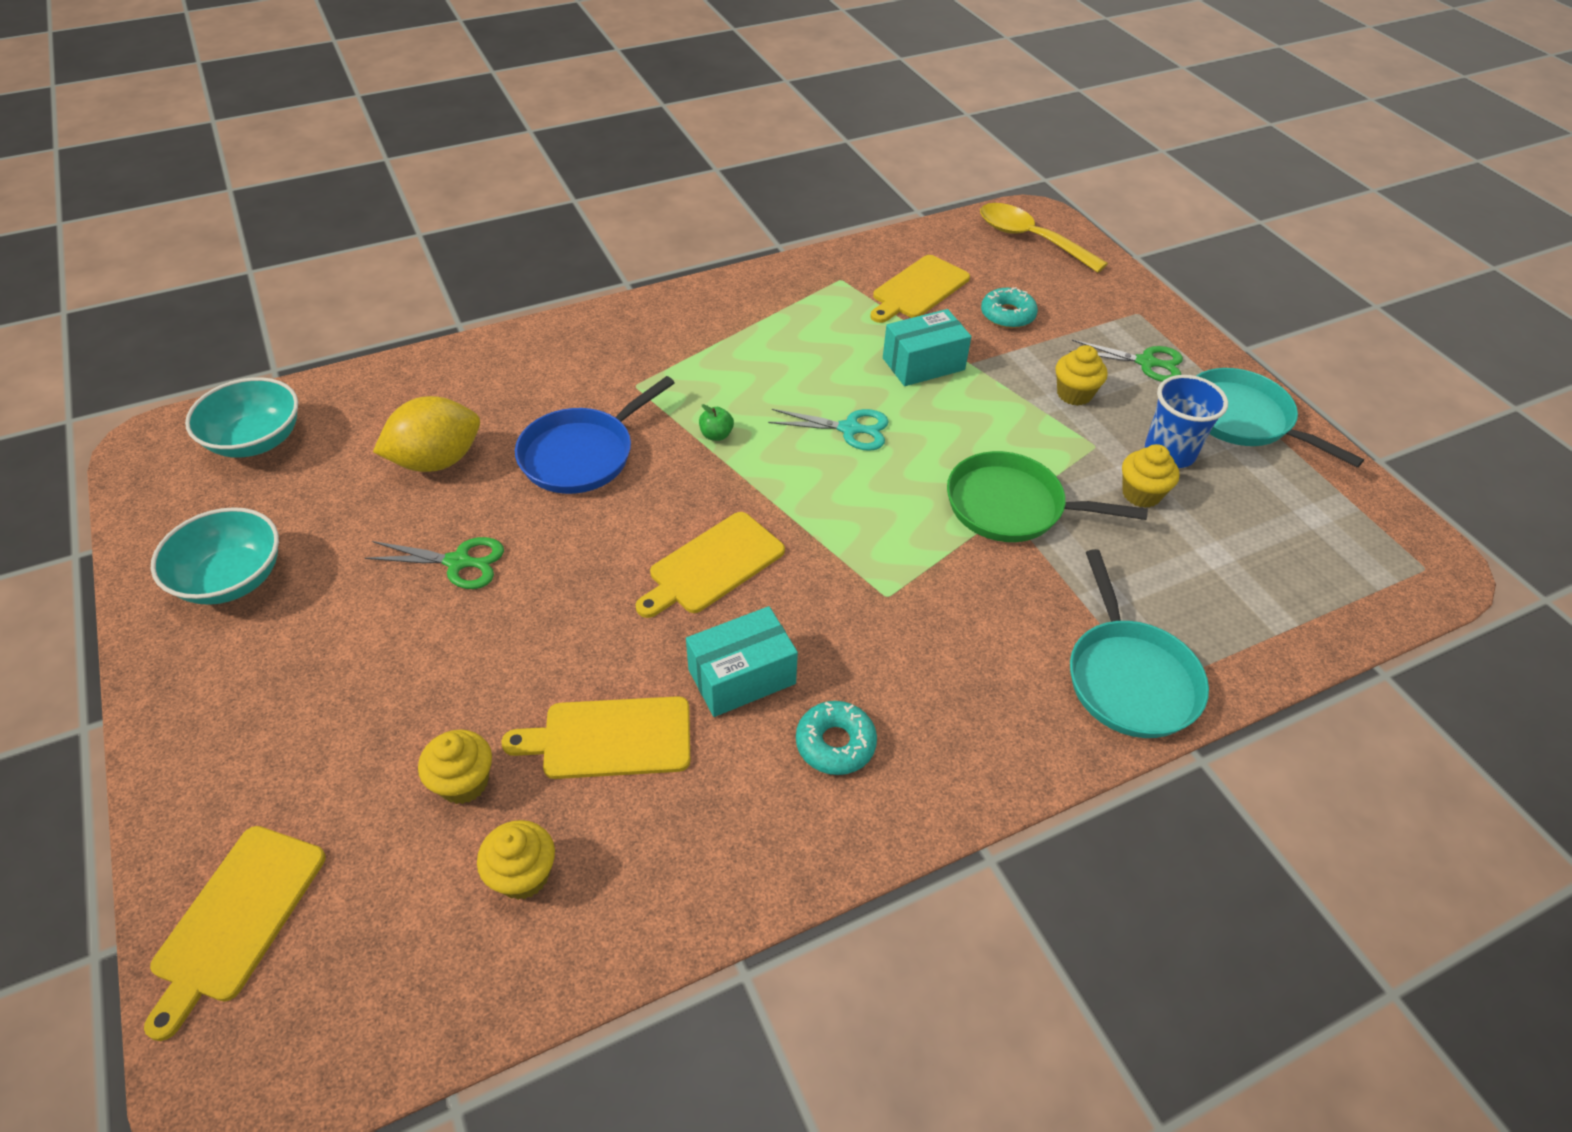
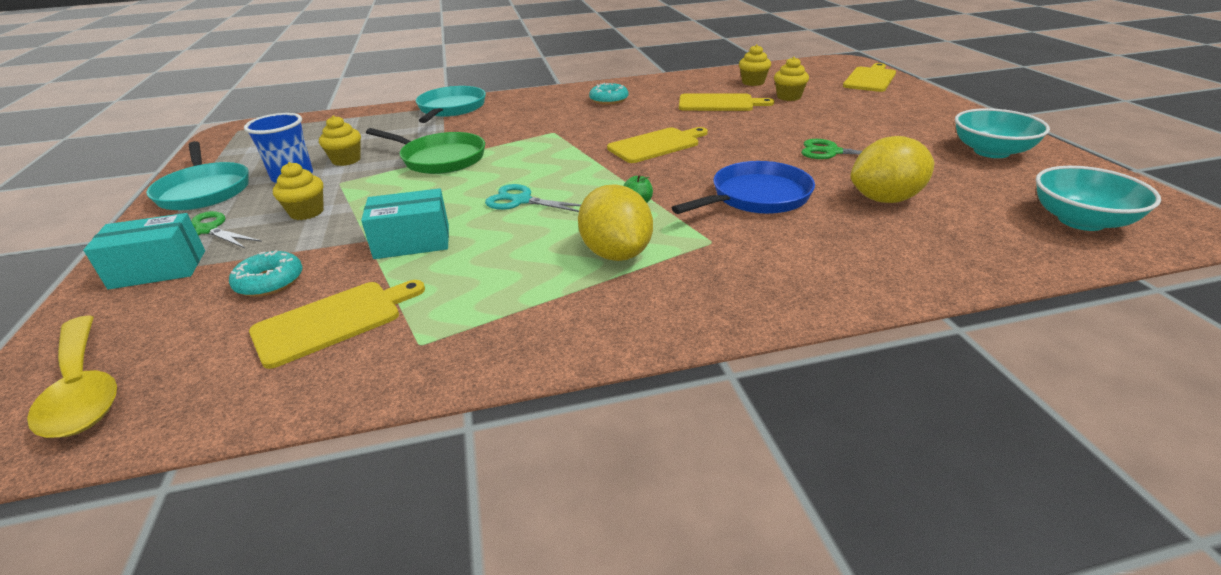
camera: 165 degrees left, 15 degrees down
(723, 365) = (616, 253): none -> yellow lemon
(742, 677) = (648, 114): turquoise box -> turquoise box (158, 269)

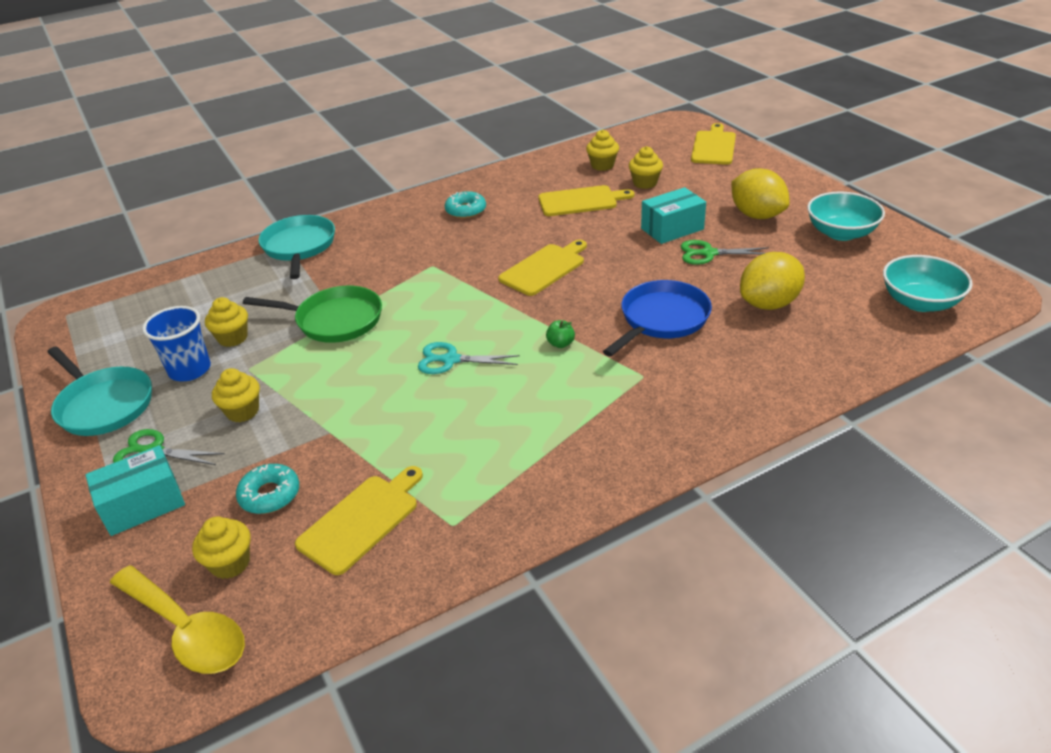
camera: 15 degrees left, 5 degrees up
(180, 334) = (230, 563): none -> yellow cupcake
(412, 242) = (376, 426): turquoise box -> turquoise box (672, 229)
(616, 253) = (569, 403): yellow lemon -> yellow lemon (757, 215)

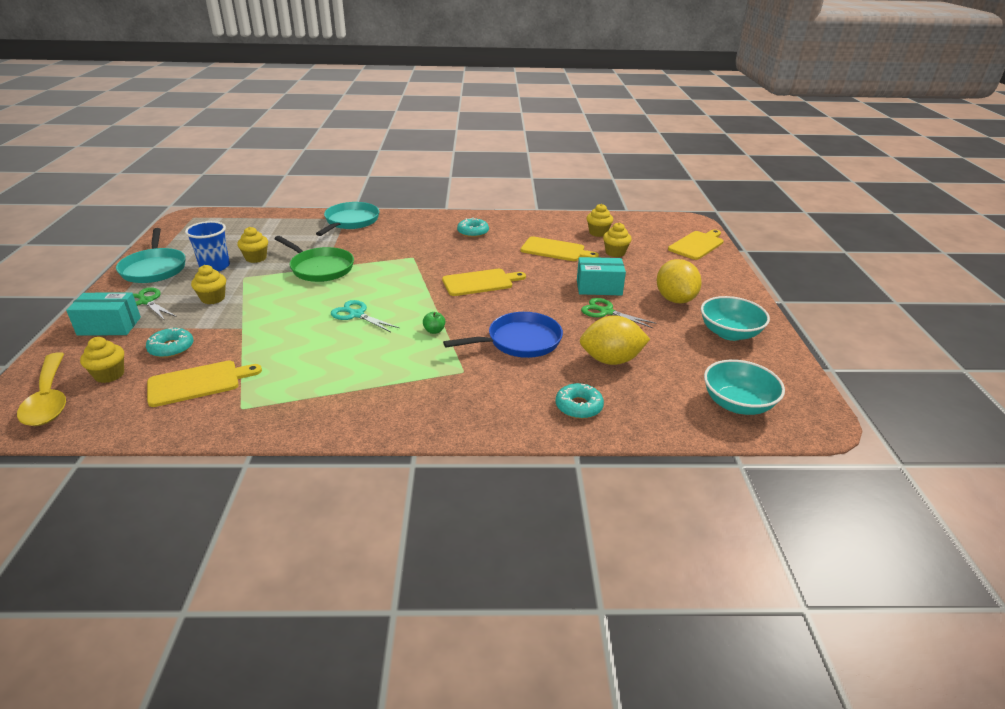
camera: 25 degrees right, 5 degrees down
(792, 364) = (578, 406): none -> turquoise donut

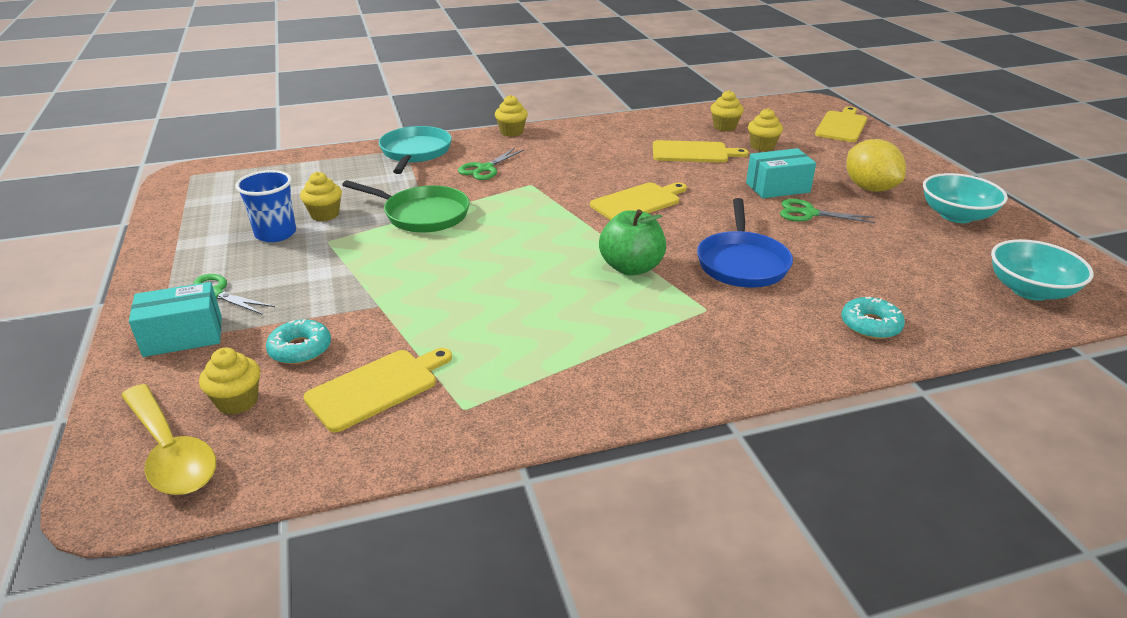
camera: 15 degrees left, 0 degrees up
(154, 268) = (188, 249): turquoise pan -> none
(213, 298) = (307, 275): yellow cupcake -> yellow cupcake (511, 132)
(356, 314) = (518, 264): turquoise scissors -> none
(390, 240) = (485, 168): none -> green scissors
(434, 331) = (631, 268): green apple -> green apple, size x2.25
(473, 232) = (579, 145): turquoise donut -> none
(520, 341) = (742, 263): blue pan -> blue pan turned 135 degrees clockwise
(611, 360) = (860, 266): yellow lemon -> none

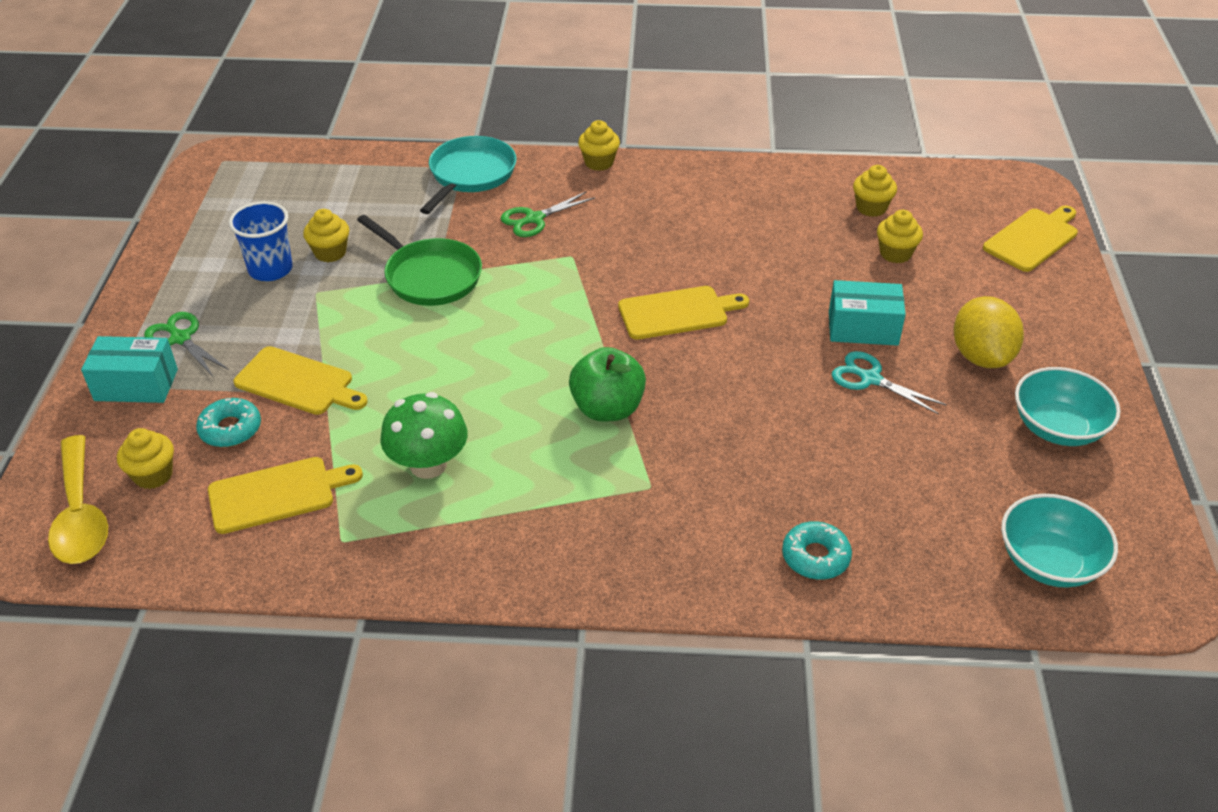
camera: 20 degrees right, 10 degrees up
(507, 335) = (428, 465): none -> green mushroom
(693, 152) = (798, 245): yellow cutting board -> yellow cutting board (298, 382)
(742, 263) = (735, 433): blue pan -> none
(809, 213) = (870, 379): green scissors -> turquoise scissors

